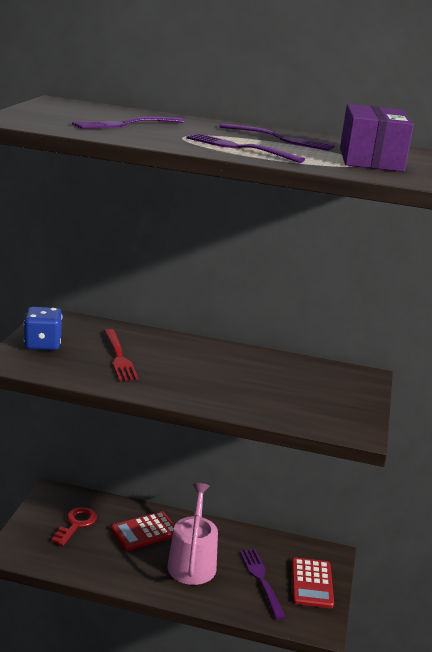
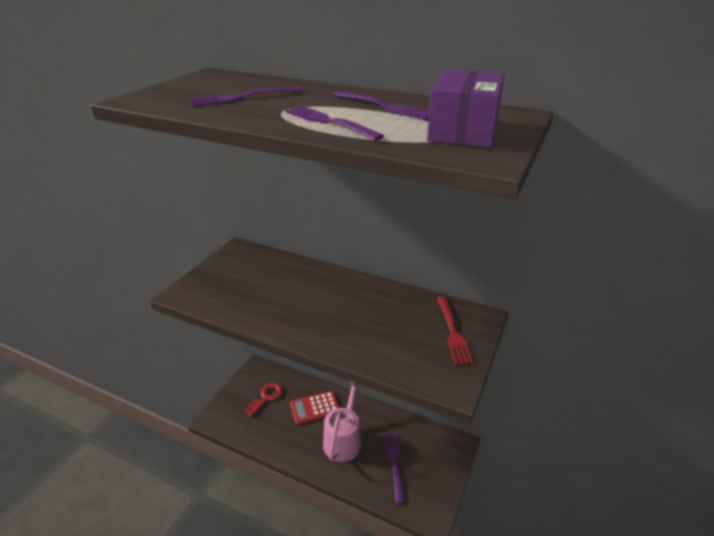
camera: 15 degrees right, 10 degrees up
(43, 344) = (216, 276): blue dice -> none
(119, 357) = (271, 290): red fork -> red fork (452, 332)
(311, 583) = (434, 470): red calculator -> none

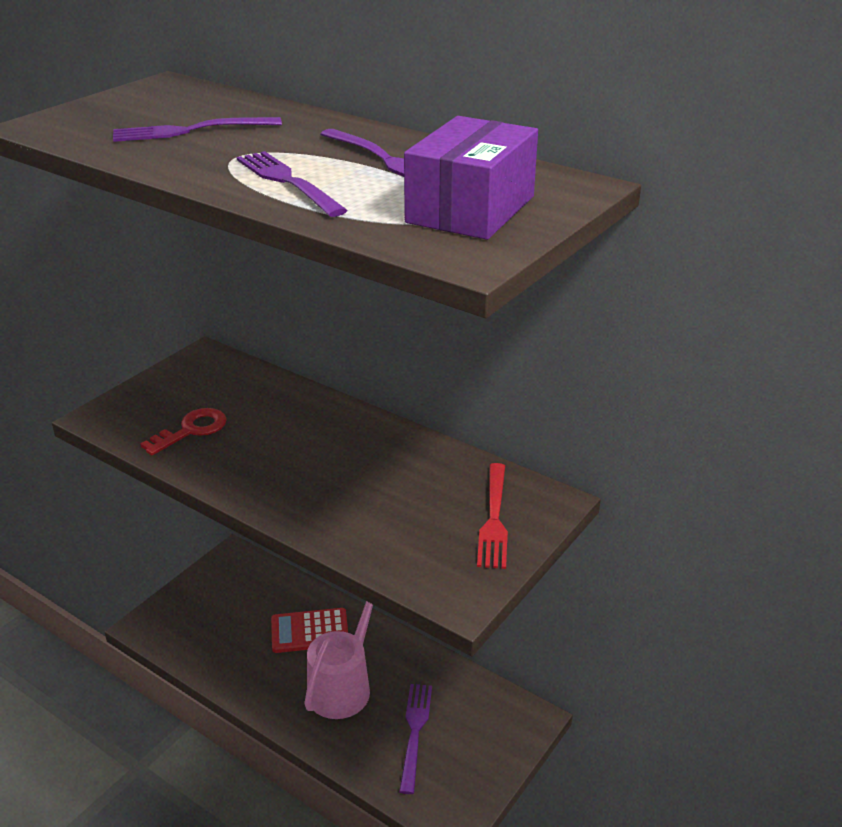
camera: 10 degrees right, 0 degrees up
(266, 397) = (236, 604): red key -> red key (191, 430)

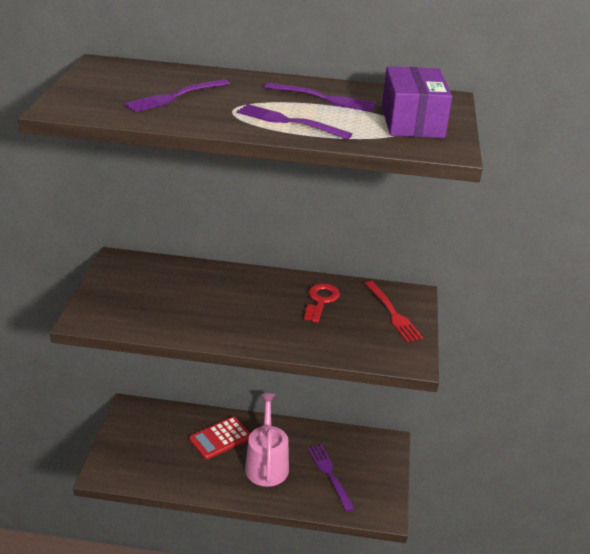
camera: 30 degrees left, 0 degrees up
(191, 430) = (159, 311): red key -> red key (321, 300)

